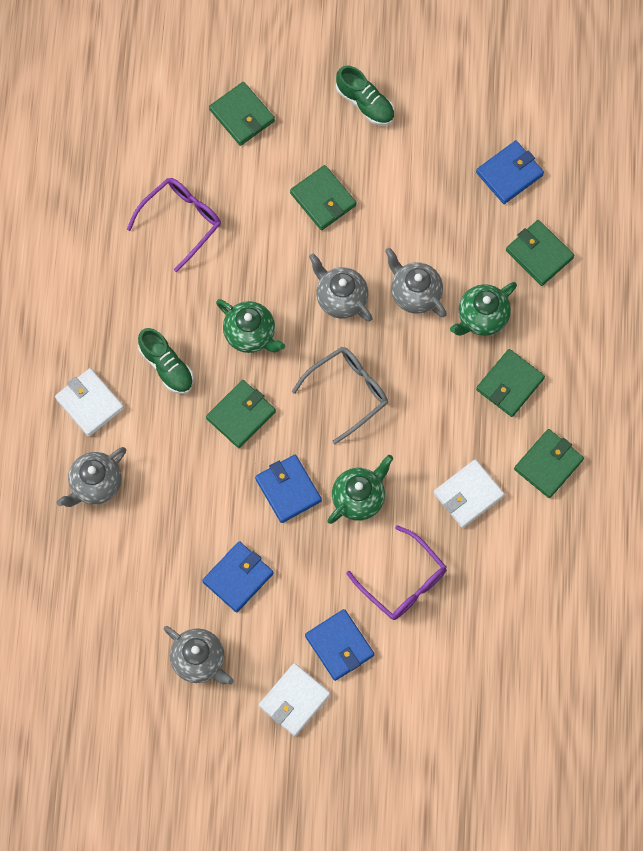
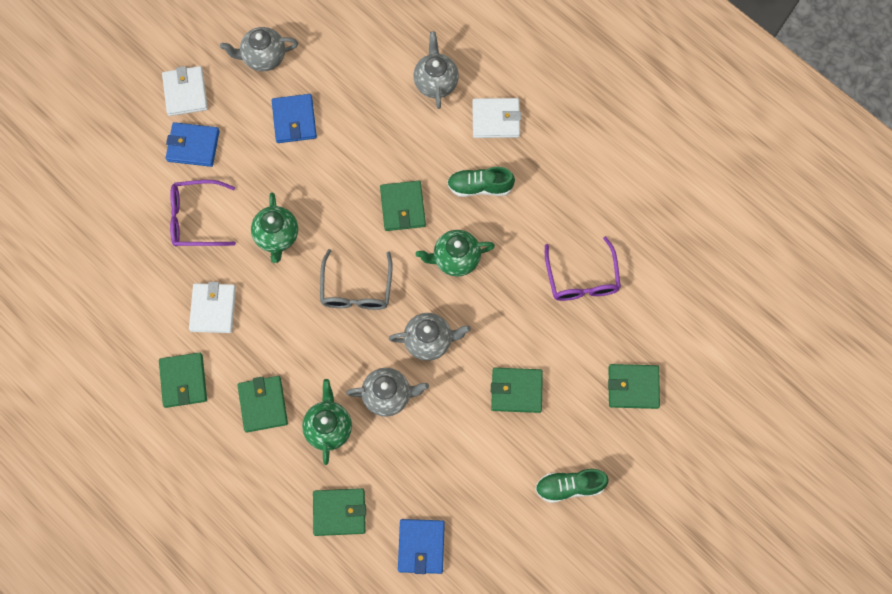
camera: 130 degrees right, 0 degrees up
(288, 490) = (324, 196): blue wallet -> none

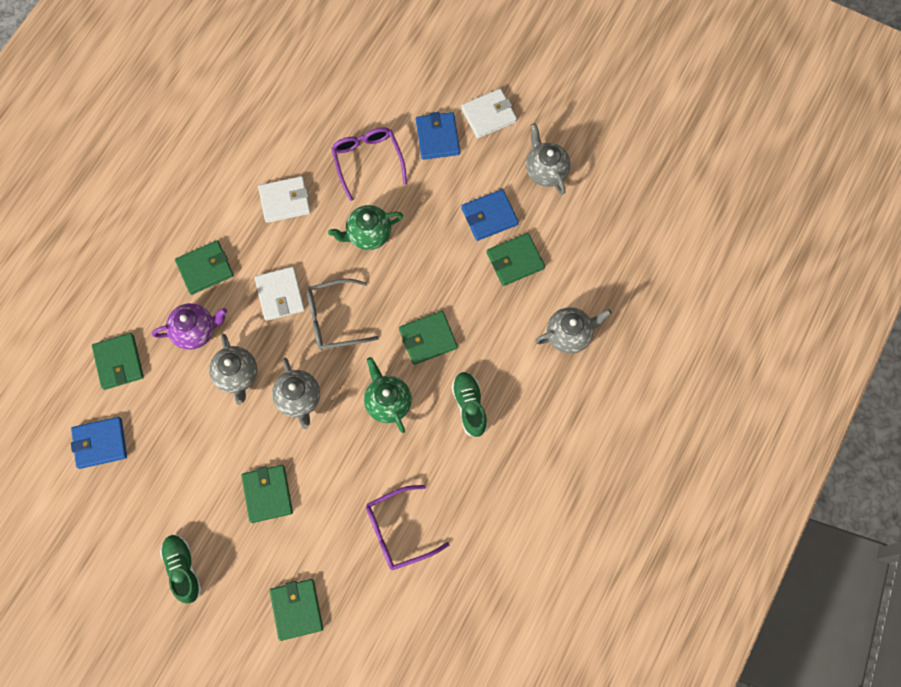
camera: 75 degrees right, 0 degrees up
(183, 381) = (212, 196): green wallet -> green wallet (515, 261)
(328, 427) = (195, 331): green teapot -> purple teapot
(496, 119) = (546, 403): white wallet -> white wallet (280, 295)

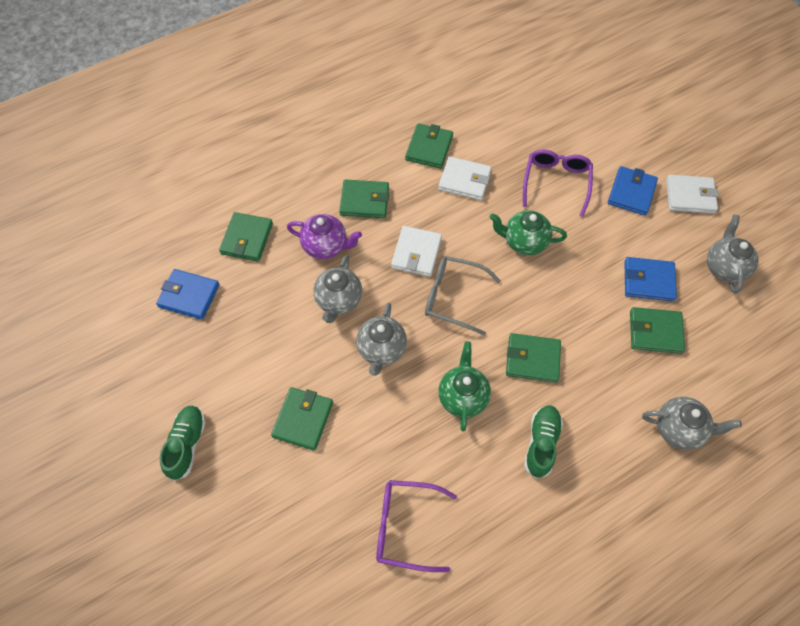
camera: 30 degrees right, 10 degrees down
(296, 609) = (264, 546): green wallet -> green wallet (429, 148)

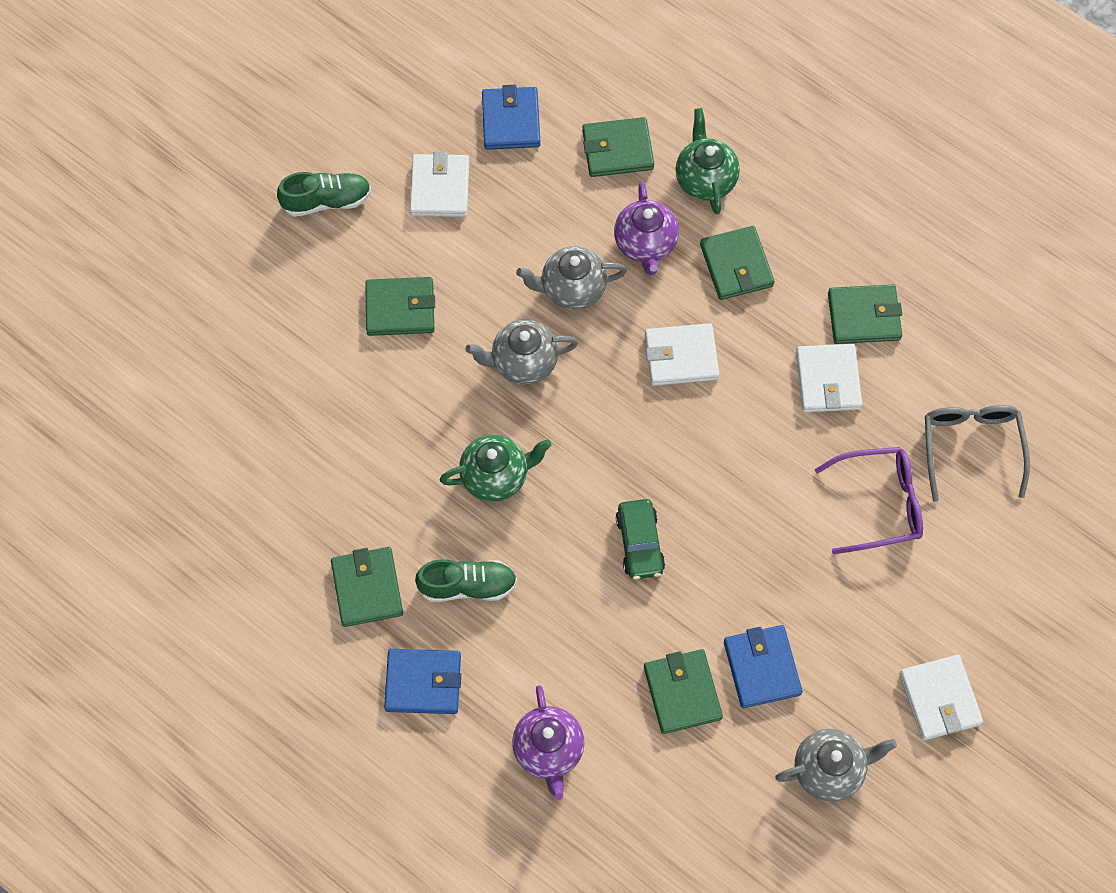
camera: 70 degrees right, 5 degrees up
(218, 360) = (440, 188): none -> white wallet
(406, 526) = (313, 464): purple glasses -> none
(453, 297) = (632, 423): grey glasses -> grey glasses (971, 447)
(524, 242) = (757, 487): green teapot -> green teapot (705, 179)
(532, 359) = (579, 545): green wallet -> green wallet (367, 588)
(542, 322) = (640, 543): none -> green car
(631, 193) = (908, 613): blue wallet -> blue wallet (423, 682)
(679, 429) = (549, 751): grey teapot -> purple teapot

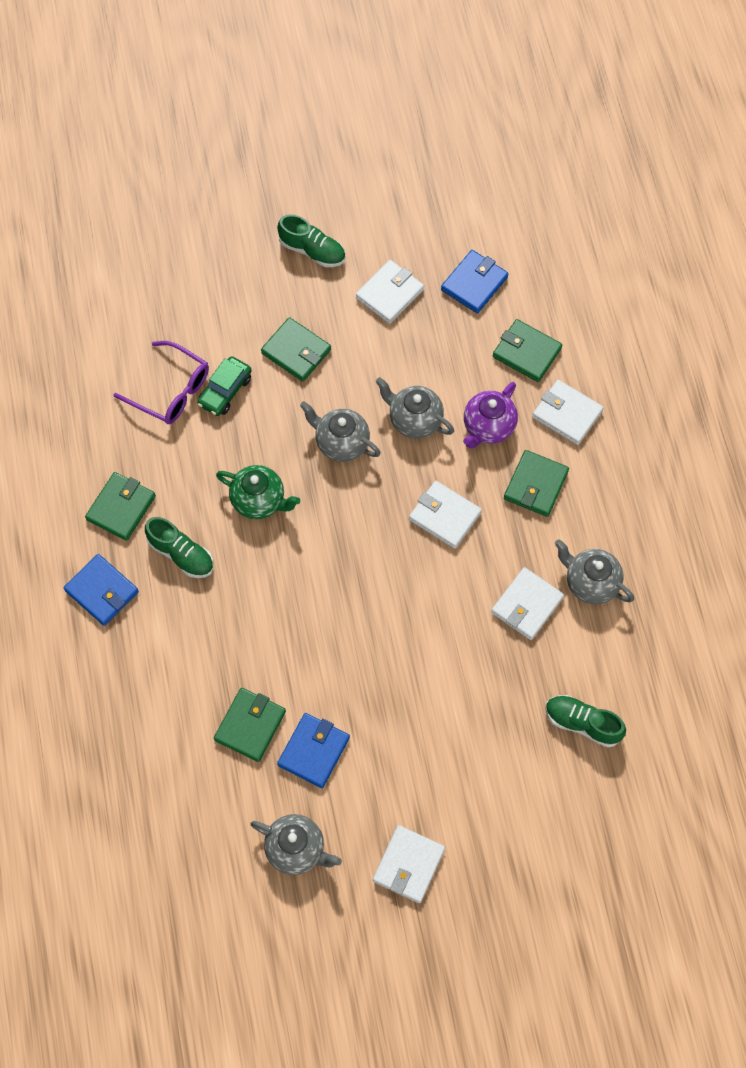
camera: 40 degrees right, 0 degrees up
(549, 751) = (137, 693): purple teapot -> none
(640, 543) = (309, 612): green car -> green car (225, 391)
(705, 179) = (567, 414): green teapot -> white wallet
(864, 316) = (590, 582): green wallet -> grey teapot
(879, 504) = (486, 710): purple glasses -> purple glasses (170, 390)
(971, 447) = (582, 723): grey glasses -> green shoe

